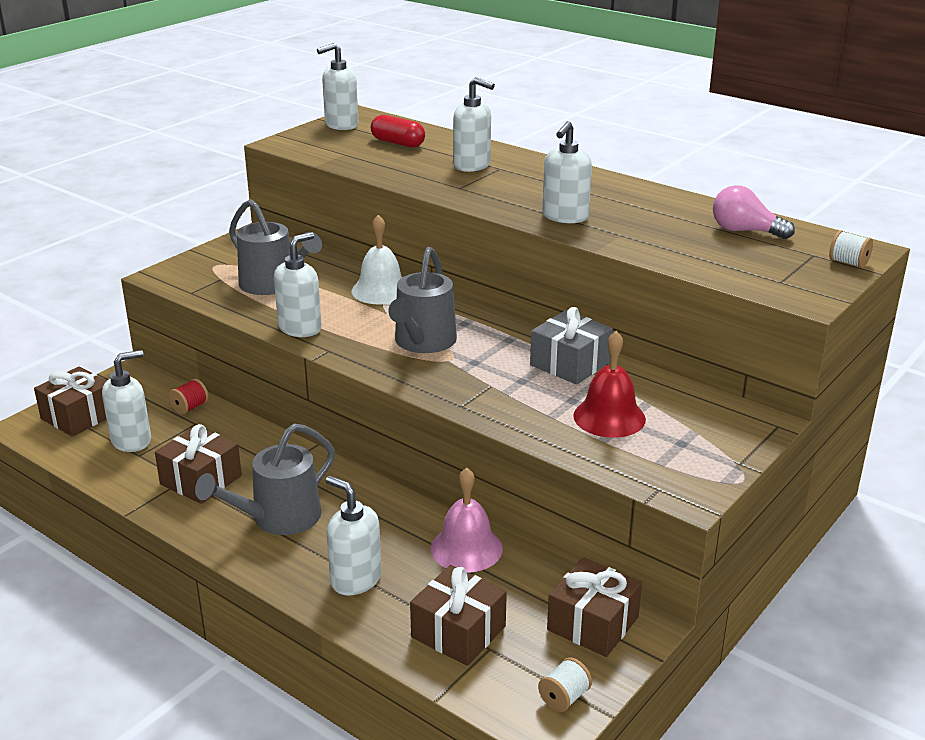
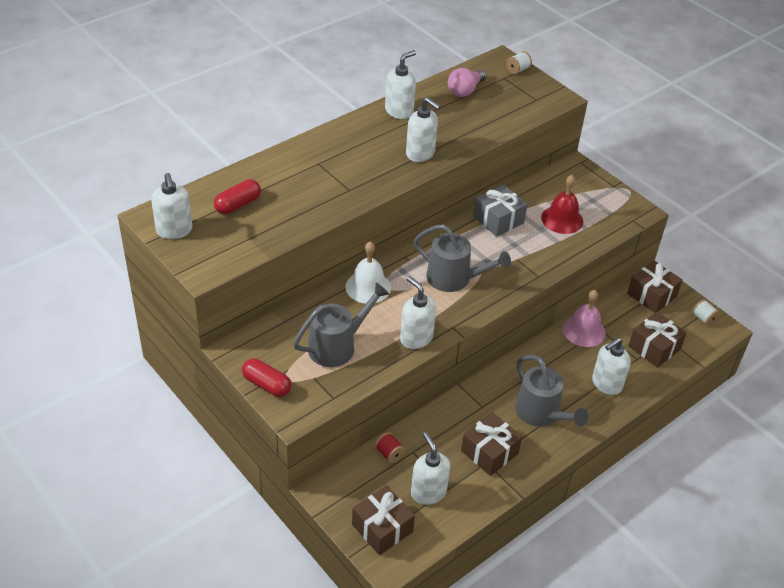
camera: 80 degrees left, 15 degrees up
(205, 257) = (266, 385): none -> red capsule
(472, 165) = (307, 175): white soap dispenser -> white soap dispenser (399, 111)

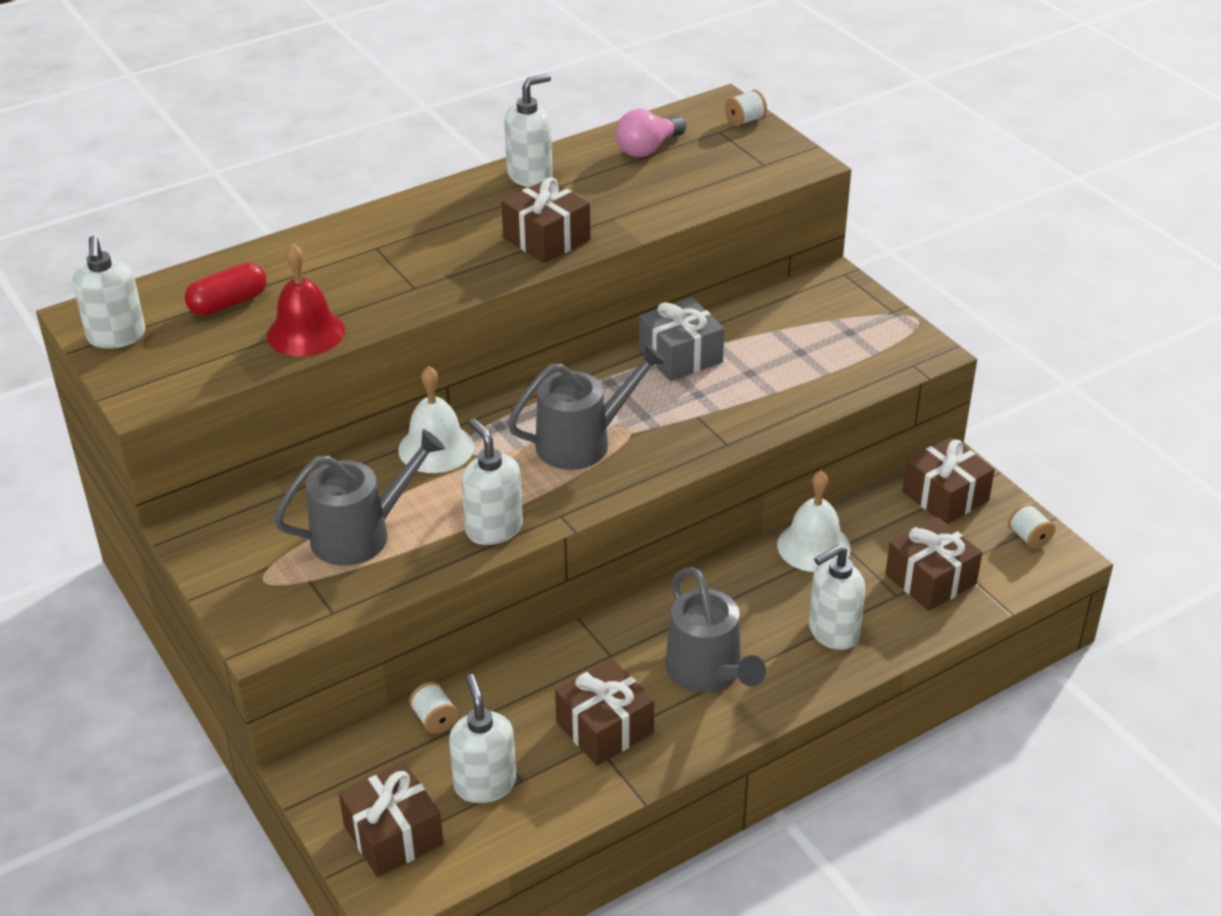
camera: 10 degrees right, 5 degrees down
(266, 385) = (229, 586): red capsule -> none
(389, 453) = (434, 719): red spool -> white spool
(420, 154) = (546, 239): white soap dispenser -> brown gift
(454, 279) = (582, 442): grey watering can -> grey watering can turned 60 degrees counterclockwise
(562, 219) = (789, 359): red bell -> red bell (306, 332)
(584, 331) = (813, 546): pink bell -> white bell

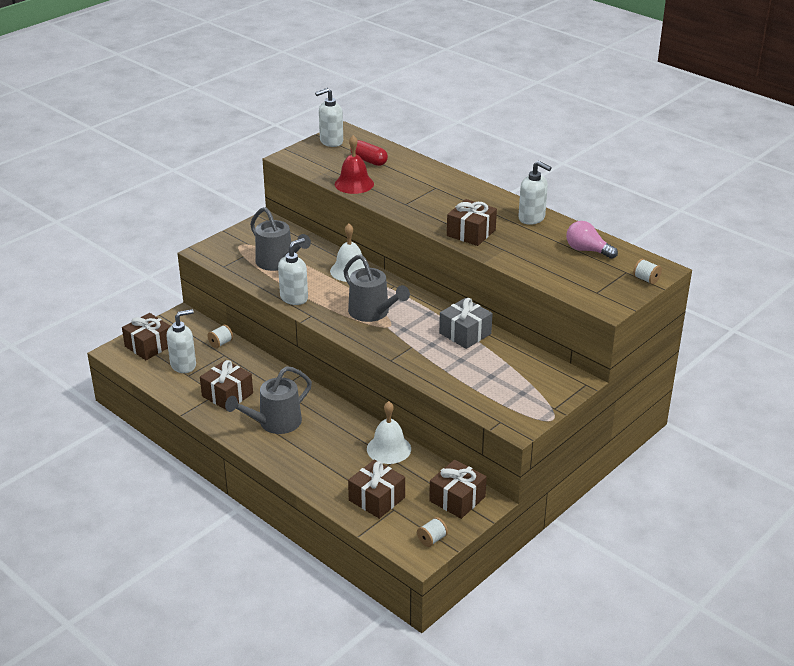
camera: 75 degrees right, 5 degrees down
(833, 632) = (319, 464): white soap dispenser -> none

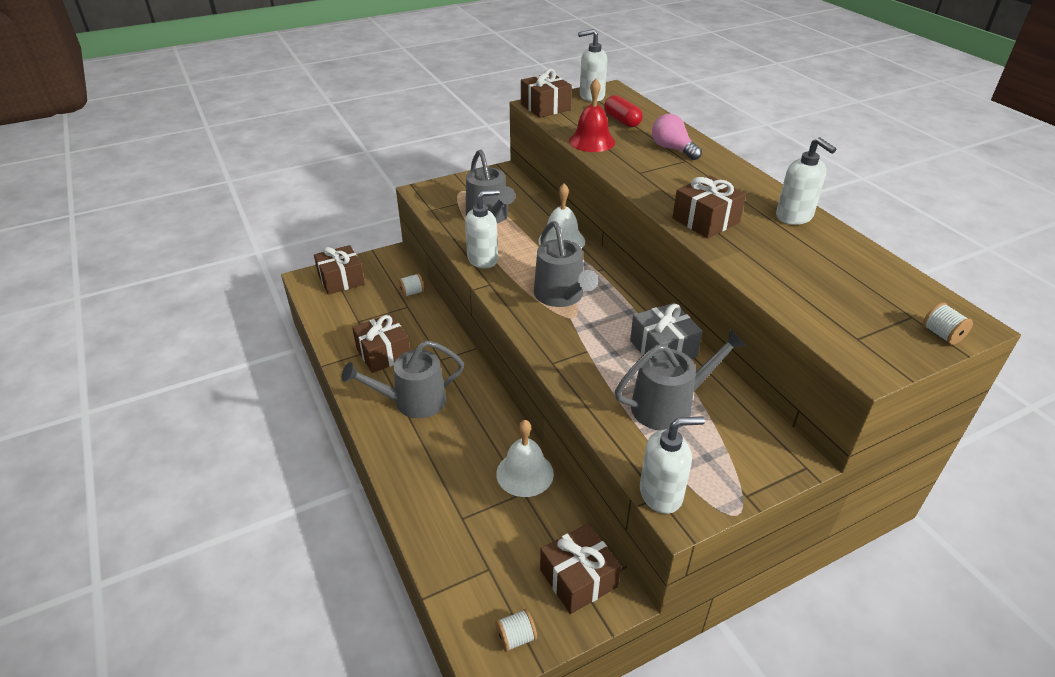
camera: 20 degrees right, 5 degrees up
(183, 365) = (360, 308): white soap dispenser -> white soap dispenser (661, 494)
(376, 499) = (475, 545): brown gift -> brown gift (545, 107)
(485, 368) = (669, 405): none -> grey watering can
(587, 250) = (860, 273): pink light bulb -> pink light bulb (672, 149)

